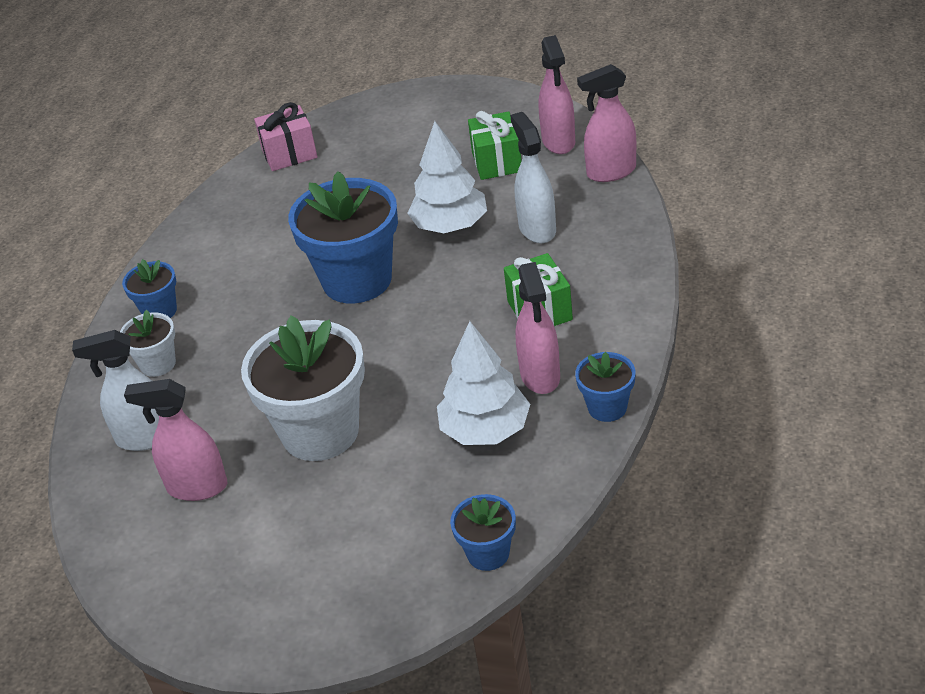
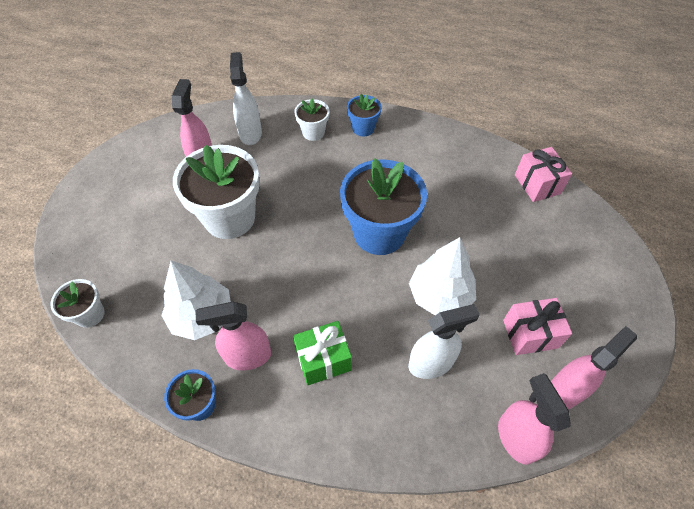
camera: 85 degrees right, 15 degrees up
(488, 553) = (90, 314): blue flower pot -> white flower pot
(497, 162) = (530, 334): green gift -> pink gift
(558, 142) = (564, 391): pink spray bottle -> pink spray bottle turned 150 degrees clockwise

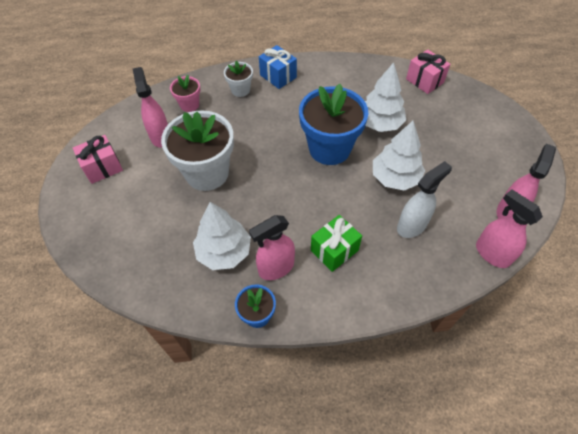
camera: 20 degrees left, 0 degrees up
(90, 314) = (129, 282): white flower pot -> none
(250, 133) = (189, 105): white spray bottle -> pink flower pot
(363, 128) = (278, 76): blue flower pot -> blue gift
(454, 221) = (379, 123): none -> white tree
(530, 334) = (468, 183): pink gift -> pink gift (103, 167)

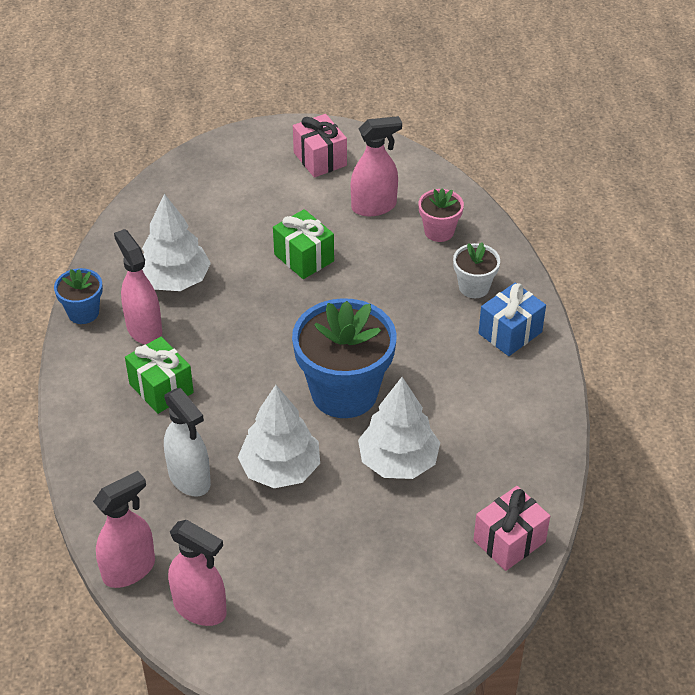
camera: 90 degrees right, 10 degrees down
(207, 173) = (304, 258): white flower pot -> green gift

